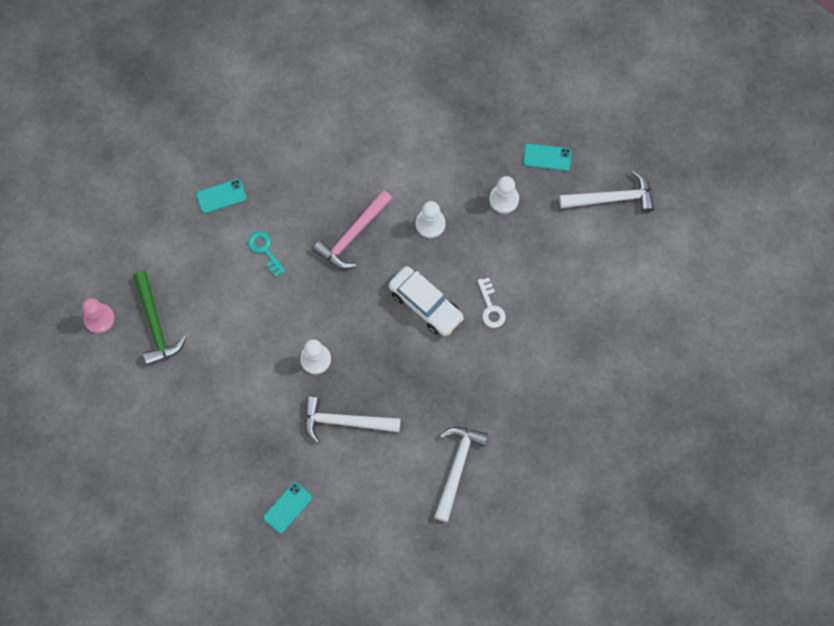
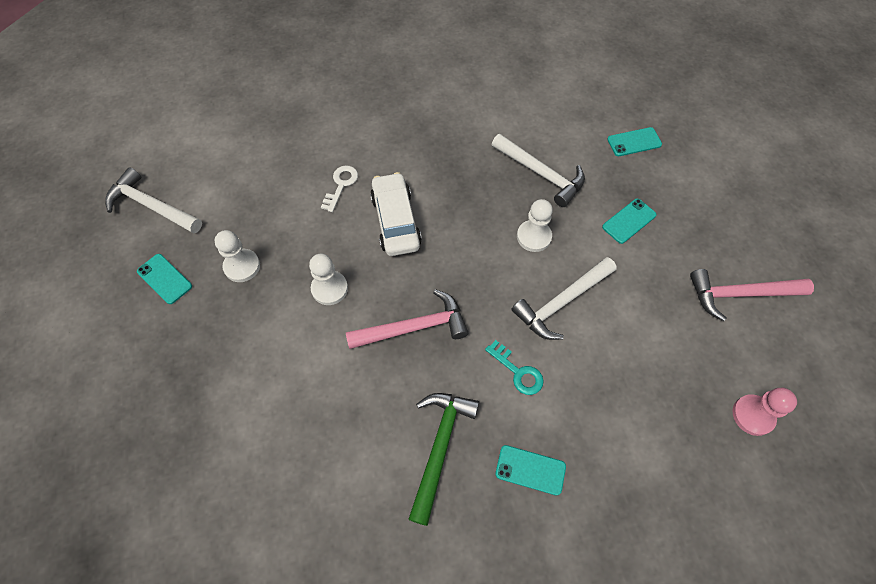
camera: 145 degrees left, 10 degrees down
(141, 408) = (740, 294): none -> pink hammer
(155, 324) = (686, 368): green hammer -> green hammer (439, 448)
(252, 421) = (629, 221): none -> turquoise phone
(264, 250) = (518, 372): turquoise key -> turquoise key turned 45 degrees counterclockwise
(457, 467) = (470, 94): white hammer -> white hammer (562, 302)

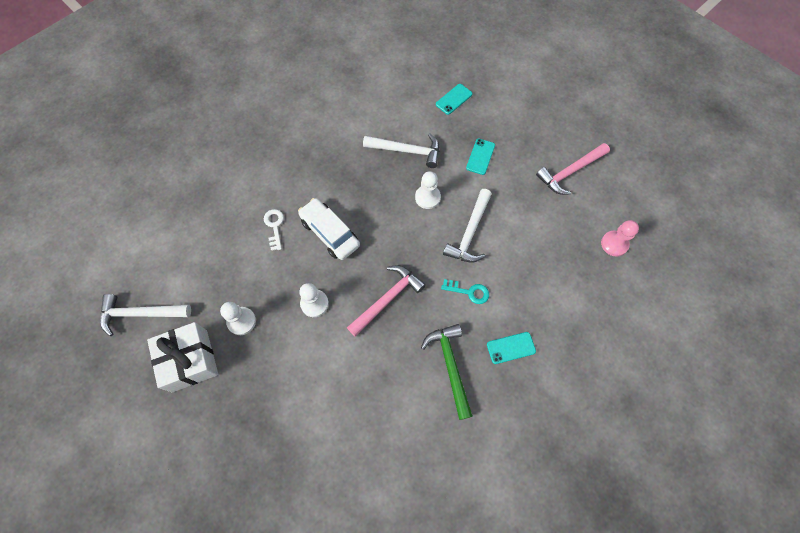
camera: 30 degrees left, 5 degrees up
(165, 279) = (190, 360): turquoise phone -> white gift

